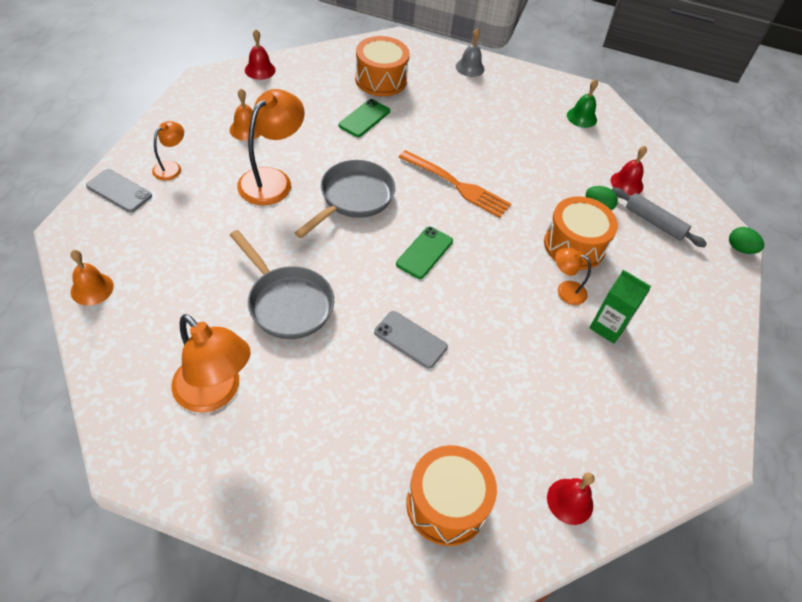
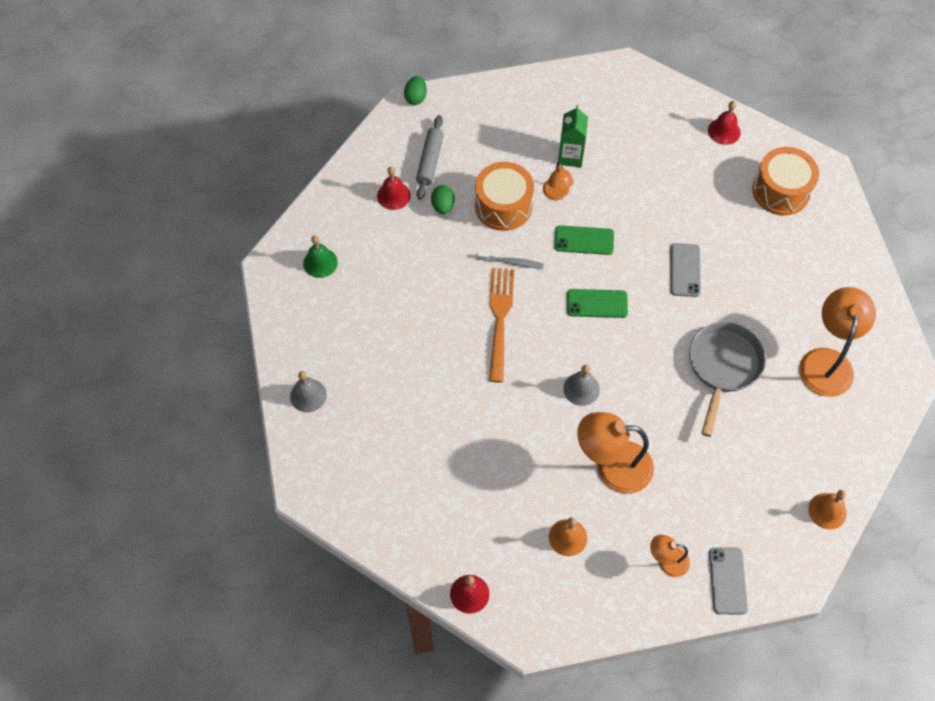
camera: 115 degrees left, 10 degrees up
(353, 198) = (581, 389): grey pan -> grey bell
(364, 118) = (468, 444): green phone -> green phone (584, 240)
(381, 80) = (395, 466): orange drum -> none
(508, 220) = (511, 262): none -> grey toothbrush

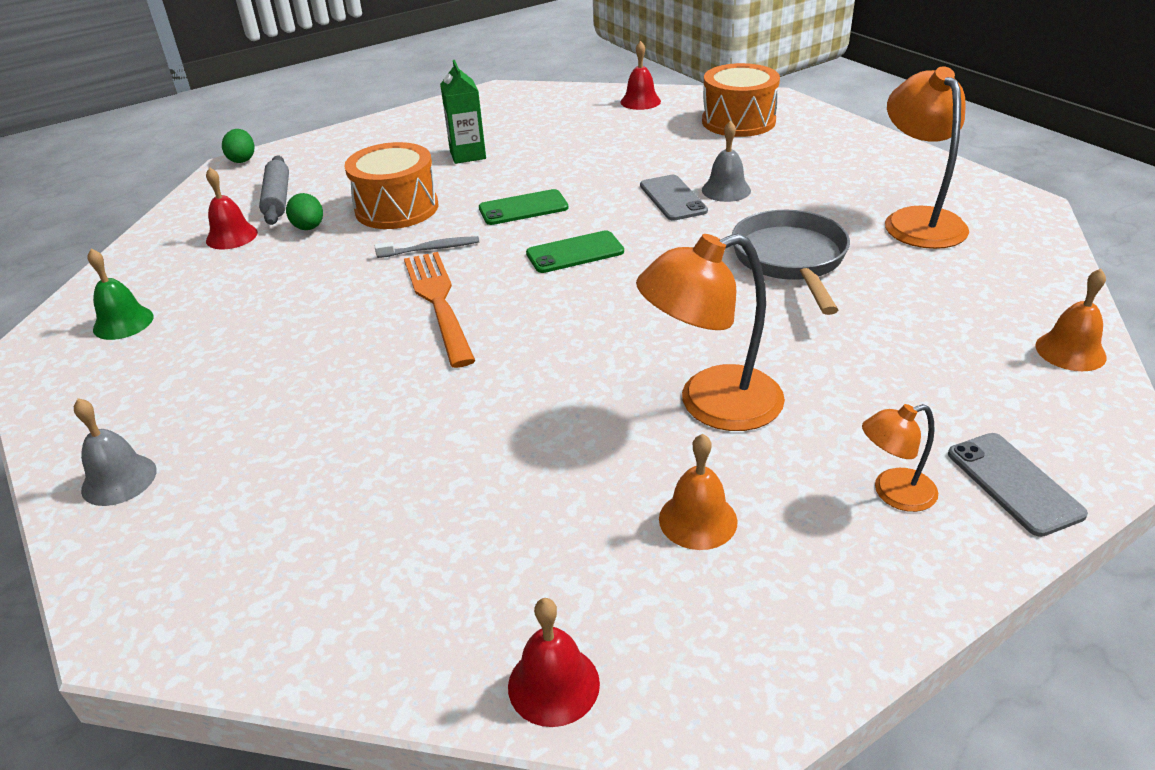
camera: 20 degrees left, 25 degrees down
(556, 194) = (465, 184): orange lamp -> none
(581, 389) = (604, 335): grey bell -> grey bell (726, 190)

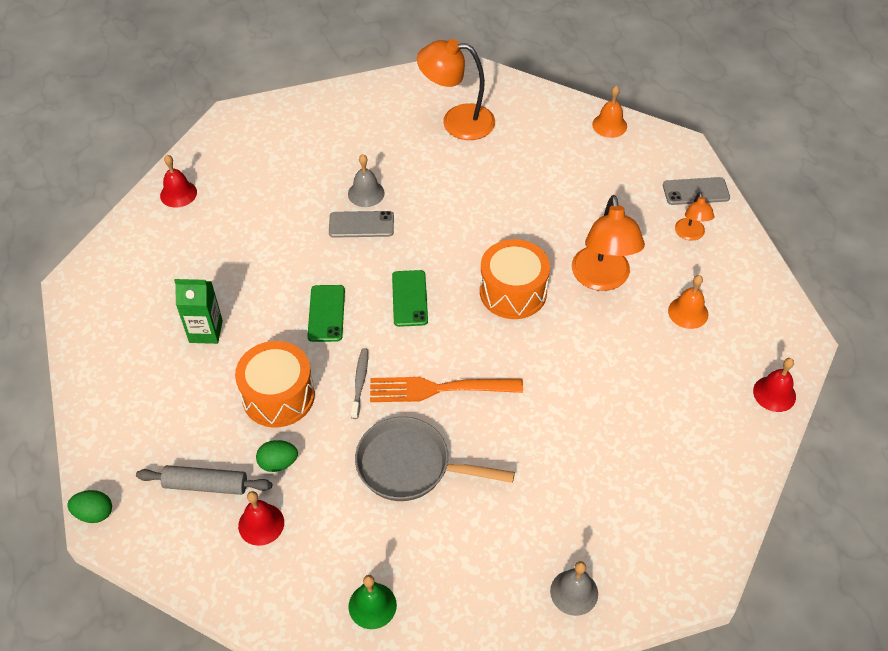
camera: 75 degrees left, 15 degrees up
(738, 121) = (260, 150): orange drum -> orange drum (513, 292)
(791, 260) = (474, 195): grey pan -> grey pan (411, 466)

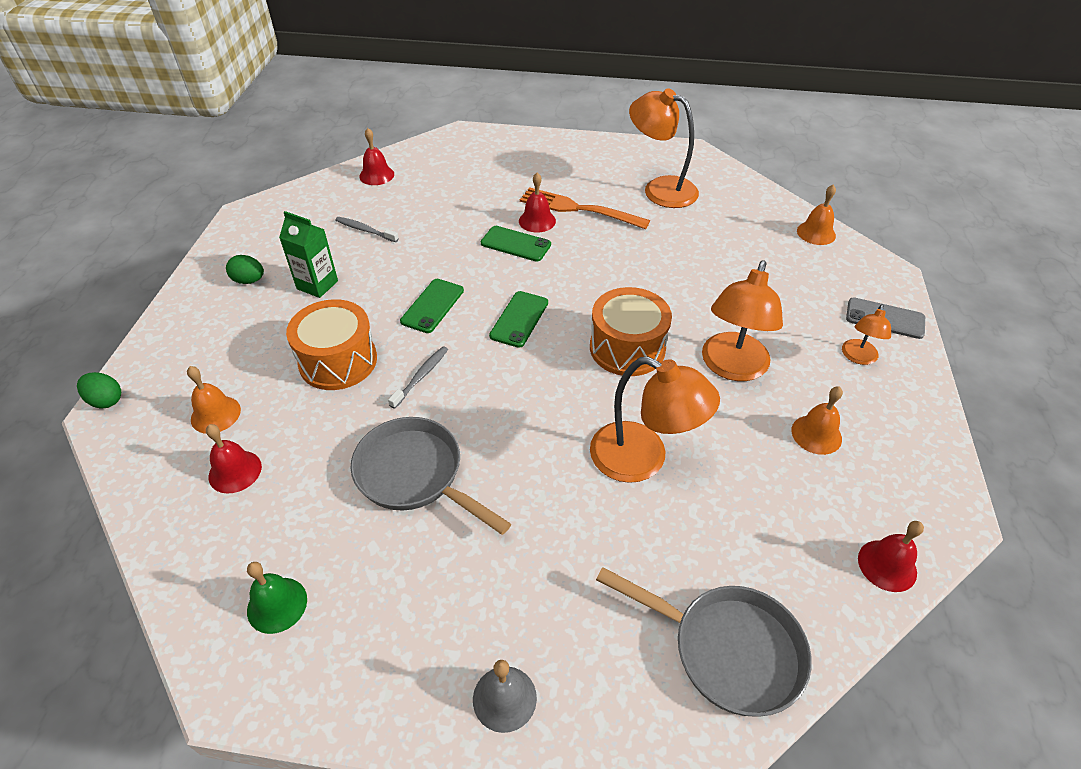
camera: 25 degrees right, 5 degrees down
(206, 485) = (215, 414): grey rolling pin -> orange bell
(210, 259) = (365, 230): none -> grey toothbrush
(278, 463) = (293, 421): green egg -> green egg (249, 280)
(361, 224) = (515, 244): grey phone -> green phone
(366, 193) = (537, 221): grey bell -> red bell
(439, 389) = (493, 411): orange fork -> orange fork (578, 209)
(575, 382) = (643, 459): none -> orange lamp
(699, 496) = (727, 649): none -> grey pan

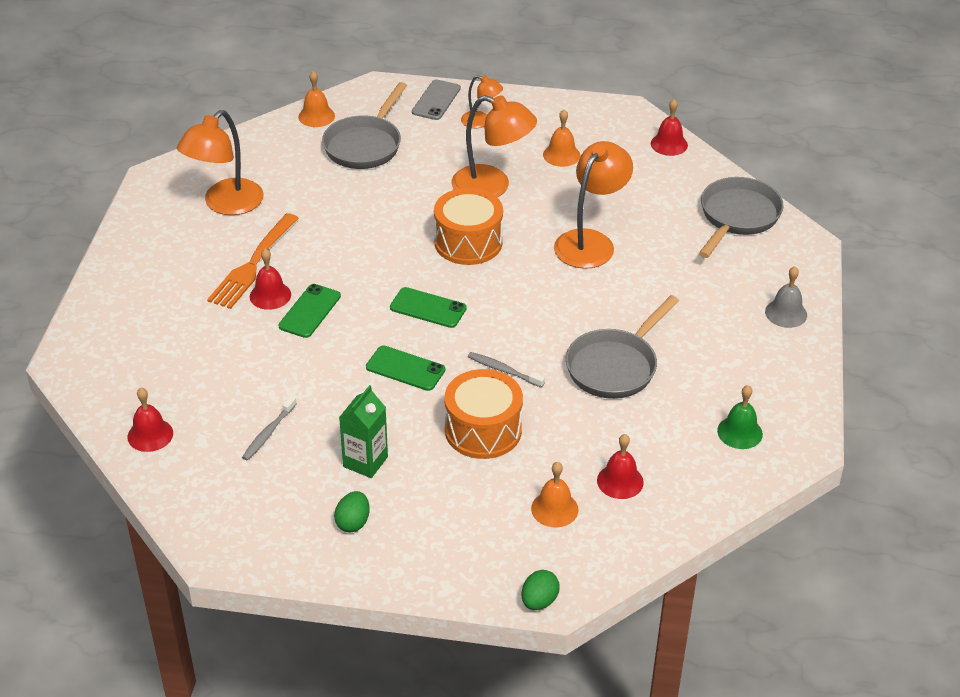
camera: 90 degrees left, 5 degrees down
(778, 267) = (365, 145): none -> grey pan

